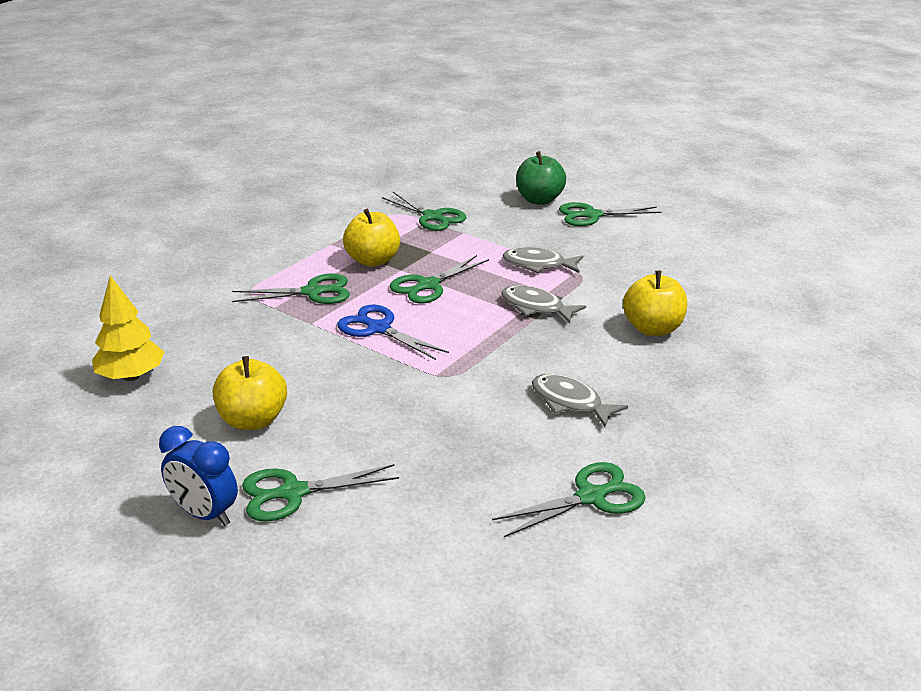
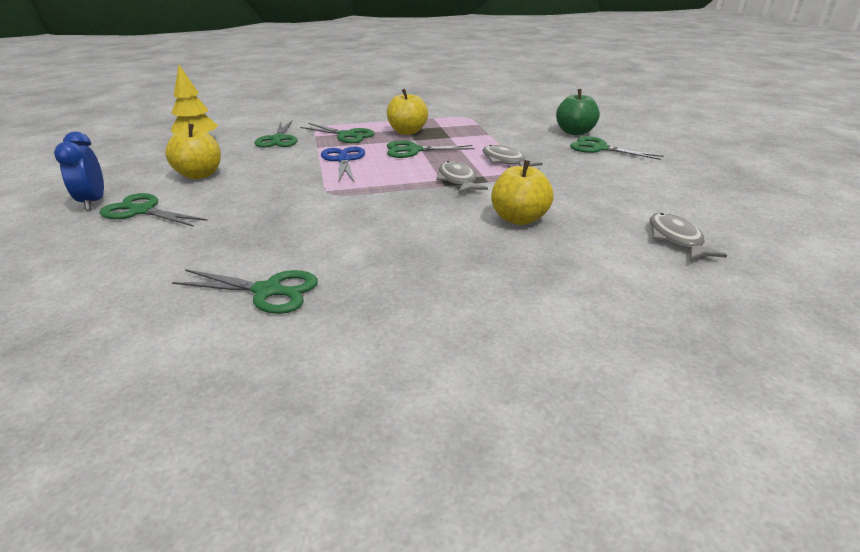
camera: 40 degrees right, 0 degrees up
(432, 217) = (484, 123): green scissors -> green scissors (278, 139)
(570, 402) = (372, 235): grey fish -> grey fish (676, 239)

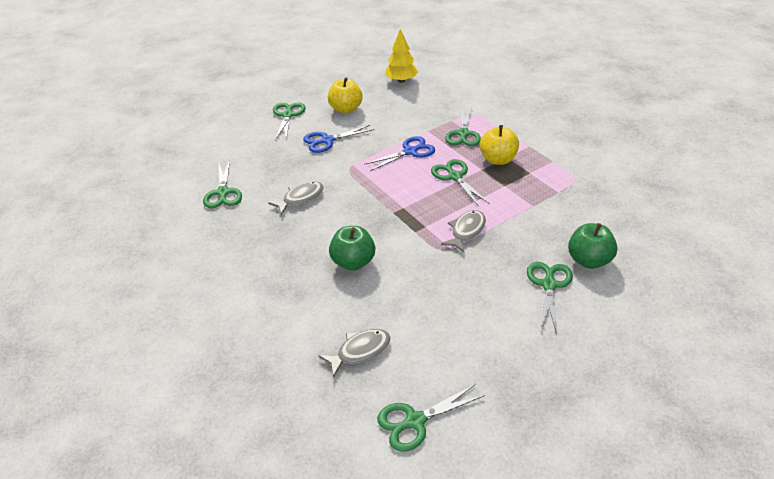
camera: 70 degrees right, 10 degrees up
(93, 202) = (290, 96): blue clock -> none
(252, 196) = (327, 140): none -> blue scissors
(278, 139) = (430, 109): green scissors -> green scissors (415, 421)
(458, 180) = (406, 216): grey fish -> grey fish (300, 198)
(519, 219) = (353, 262): yellow apple -> green apple

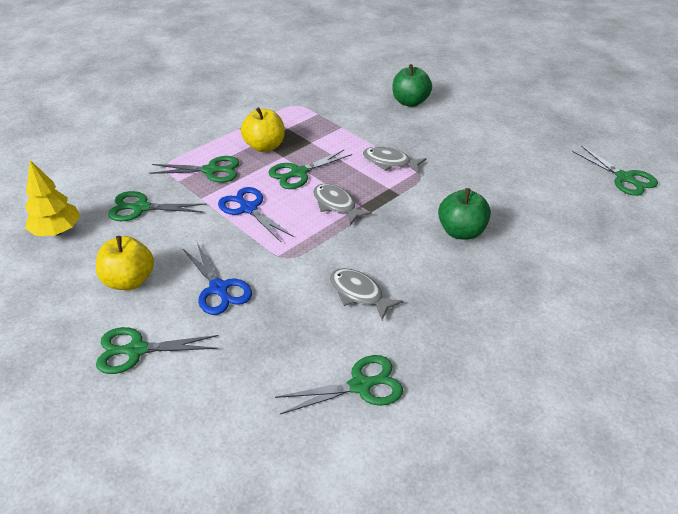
camera: 100 degrees left, 0 degrees up
(360, 351) = (575, 213): grey fish -> grey fish (336, 205)
(549, 285) = (447, 120): green scissors -> green scissors (141, 208)

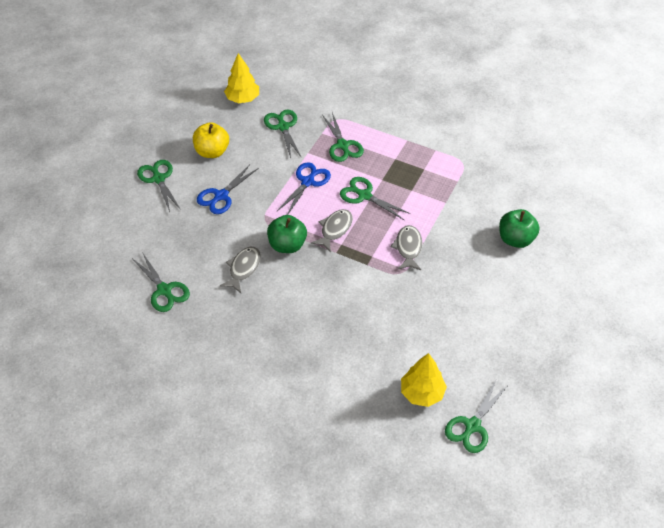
camera: 70 degrees right, 10 degrees up
(264, 146) = (389, 164): yellow apple -> none
(461, 232) = (336, 314): green apple -> green apple (287, 245)
(581, 198) = (422, 393): none -> yellow tree

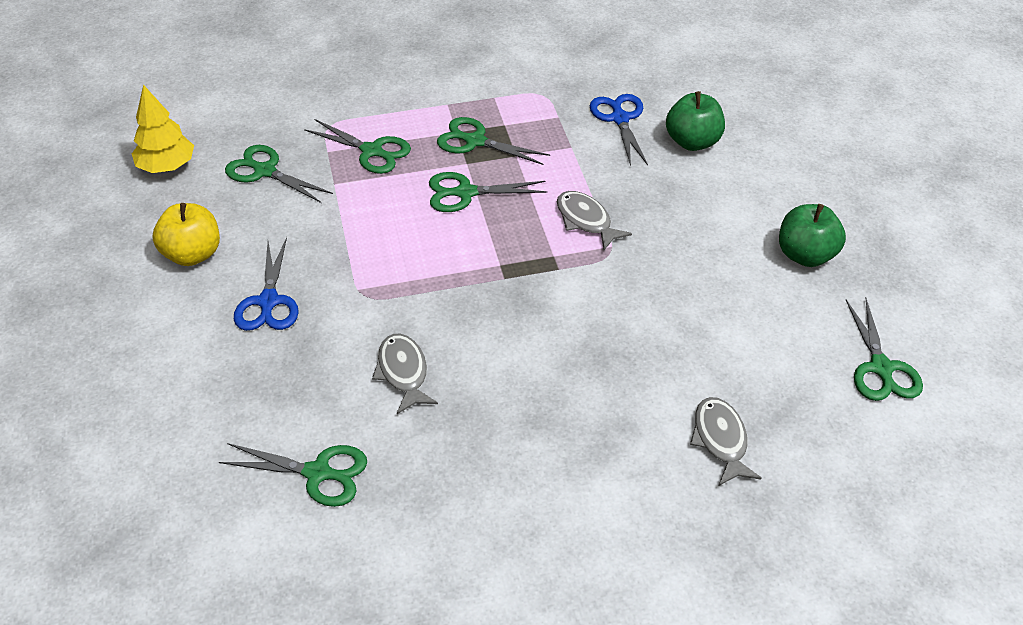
camera: 40 degrees left, 5 degrees down
(158, 179) = (145, 333): green scissors -> green scissors (475, 141)
(287, 245) = (431, 307): green apple -> green apple (806, 255)
(307, 182) = (373, 218): blue scissors -> blue scissors (620, 119)
(335, 229) = (472, 253): grey fish -> grey fish (720, 440)
(422, 393) = (788, 370): yellow tree -> none

